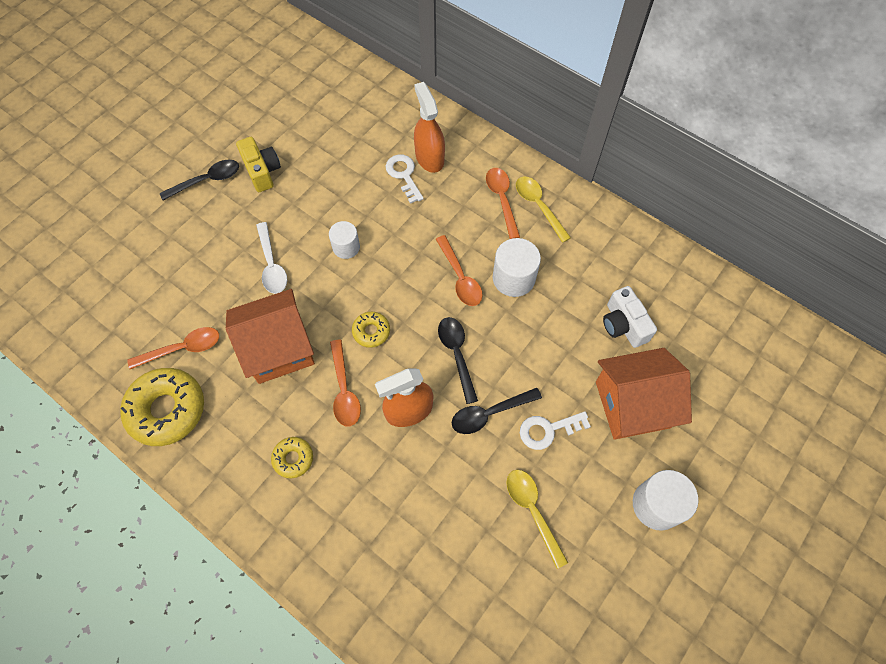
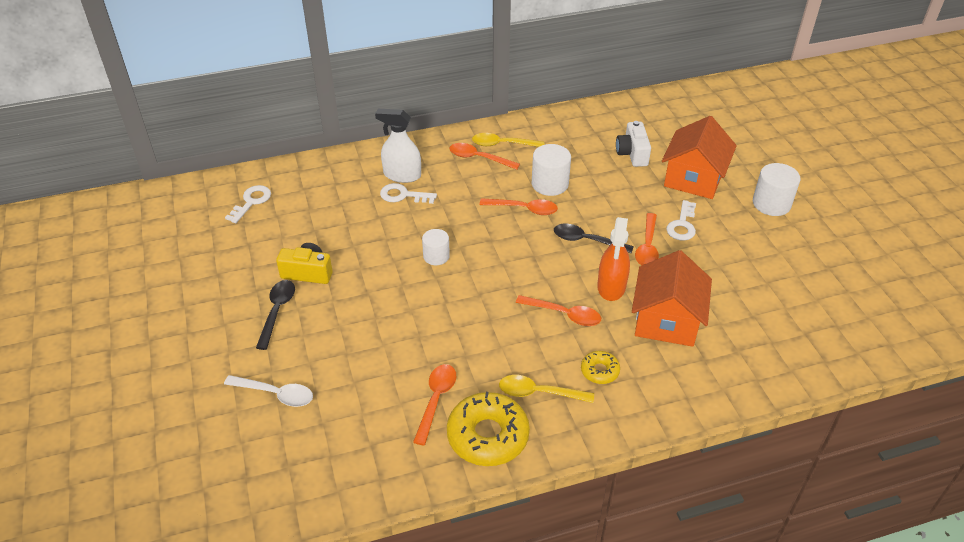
camera: 55 degrees left, 20 degrees down
(271, 264) = (408, 307): white spoon -> white spoon (275, 394)
(278, 348) = (492, 337): orange house -> orange house (666, 321)
(314, 81) = (251, 202): none -> white key
(371, 331) = (526, 276): yellow donut -> none
(429, 157) = (402, 175): orange spray bottle -> white spray bottle
(490, 413) = (647, 246): black spoon -> orange spoon
(532, 511) = (737, 261): yellow spoon -> yellow spoon (539, 393)
(623, 325) = (632, 153): white camera -> white camera turned 75 degrees clockwise

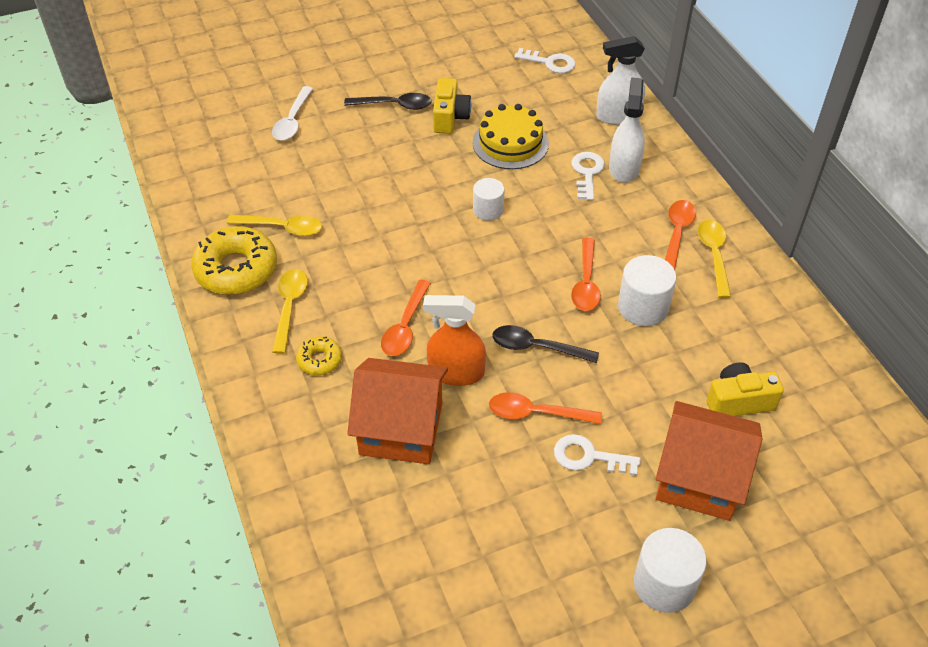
camera: 85 degrees right, 5 degrees up
(337, 170) = (618, 116): none -> white spray bottle
(355, 236) = (510, 143): none -> yellow cake
(436, 400) = (282, 228): orange spoon -> yellow spoon
(587, 241) = (537, 347): black spoon -> black spoon turned 90 degrees counterclockwise
(632, 153) = (738, 401): white camera -> yellow camera

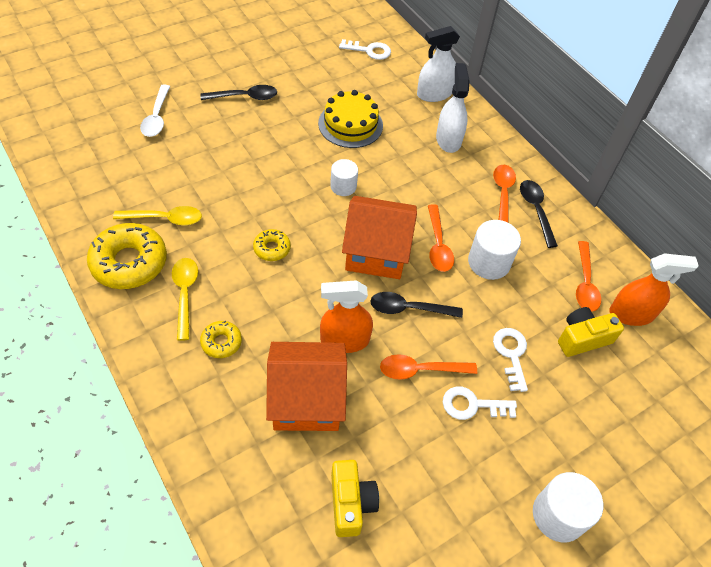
camera: 15 degrees left, 5 degrees up
(393, 269) = (272, 248): none -> yellow donut
(405, 326) = (292, 301): orange spoon -> orange spoon (585, 283)
(450, 117) = (295, 104): yellow camera -> yellow camera (351, 503)
(587, 173) = (419, 146): white key -> white key (511, 354)
(699, 478) = (566, 412): orange house -> orange house (376, 252)
(714, 255) = (536, 211): yellow spoon -> black spoon
(806, 381) = (631, 314): none -> orange spray bottle

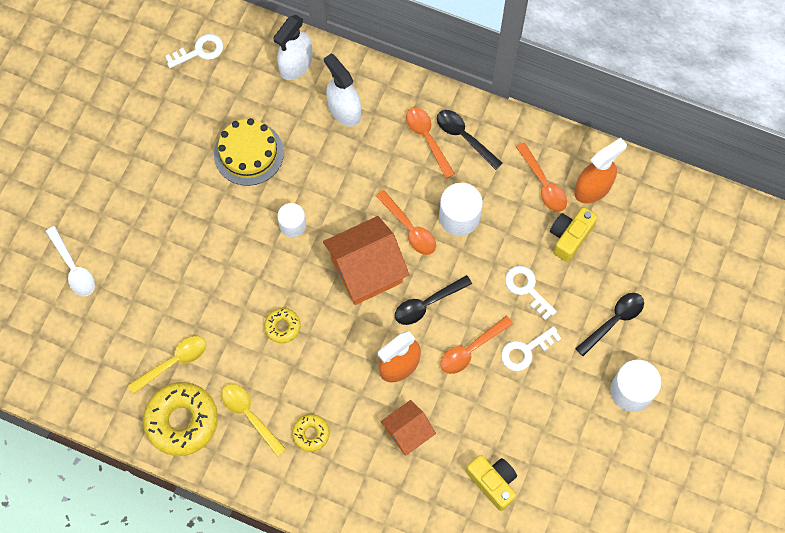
camera: 30 degrees left, 15 degrees up
(244, 97) = (131, 189): black spoon -> black spoon (613, 321)
(306, 399) = (407, 432): orange house -> orange house, size x0.59

